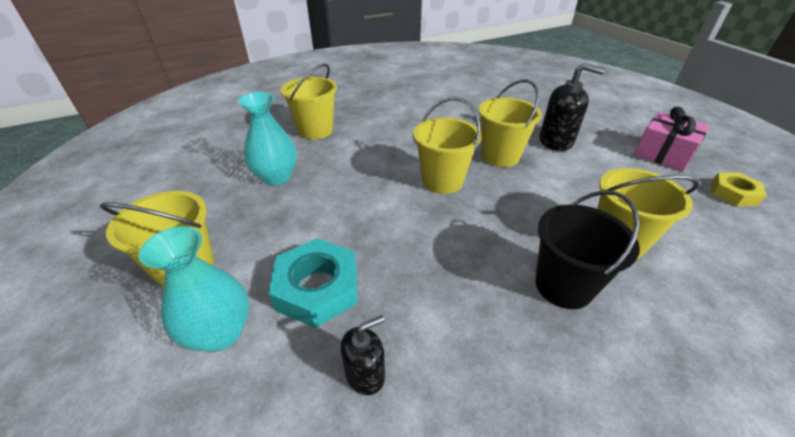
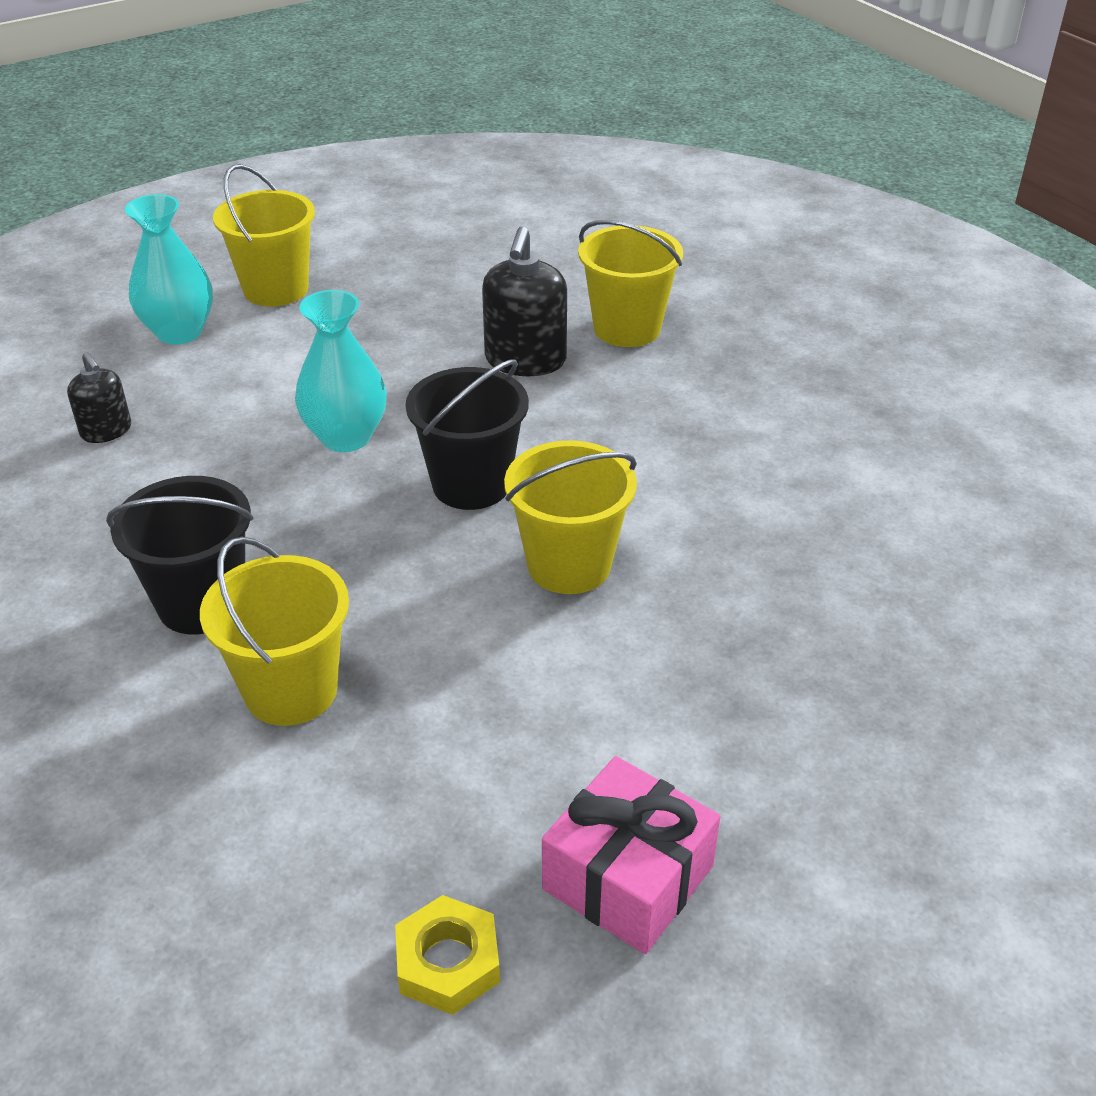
camera: 85 degrees right, 0 degrees up
(276, 177) = (469, 315): turquoise vase -> turquoise vase (346, 437)
(317, 288) = (232, 384): turquoise nut -> none
(442, 181) = (471, 484): yellow bucket -> black bucket
(556, 141) = (655, 667): black soap dispenser -> black soap dispenser (525, 360)

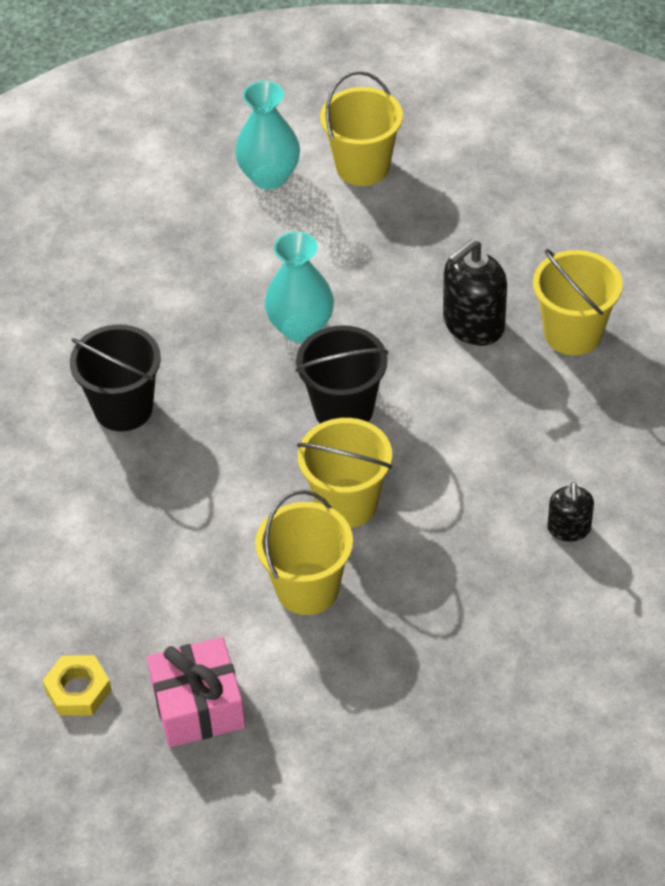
camera: 40 degrees right, 10 degrees up
(106, 431) = (164, 243): black soap dispenser -> black soap dispenser (569, 528)
(291, 690) = (126, 494): yellow bucket -> yellow bucket (307, 588)

